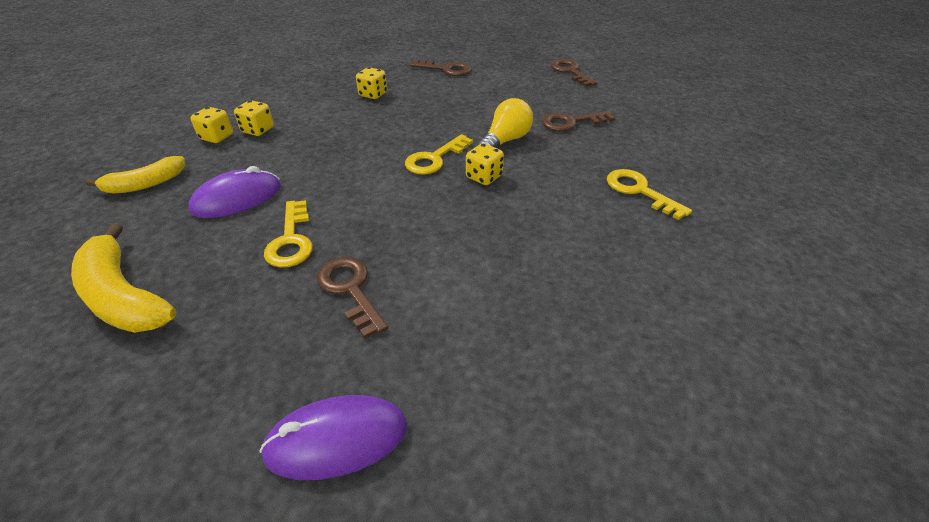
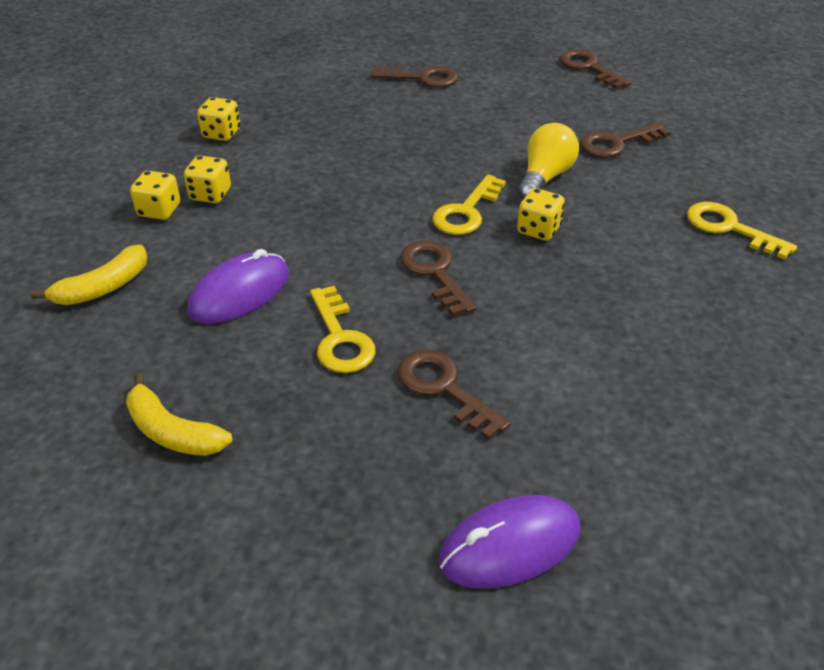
camera: 10 degrees left, 0 degrees up
(124, 296) = (172, 431): yellow banana -> yellow banana, size x0.65
(373, 94) = (340, 126): yellow dice -> yellow dice (221, 134)
(389, 200) = (435, 273): none -> brown key

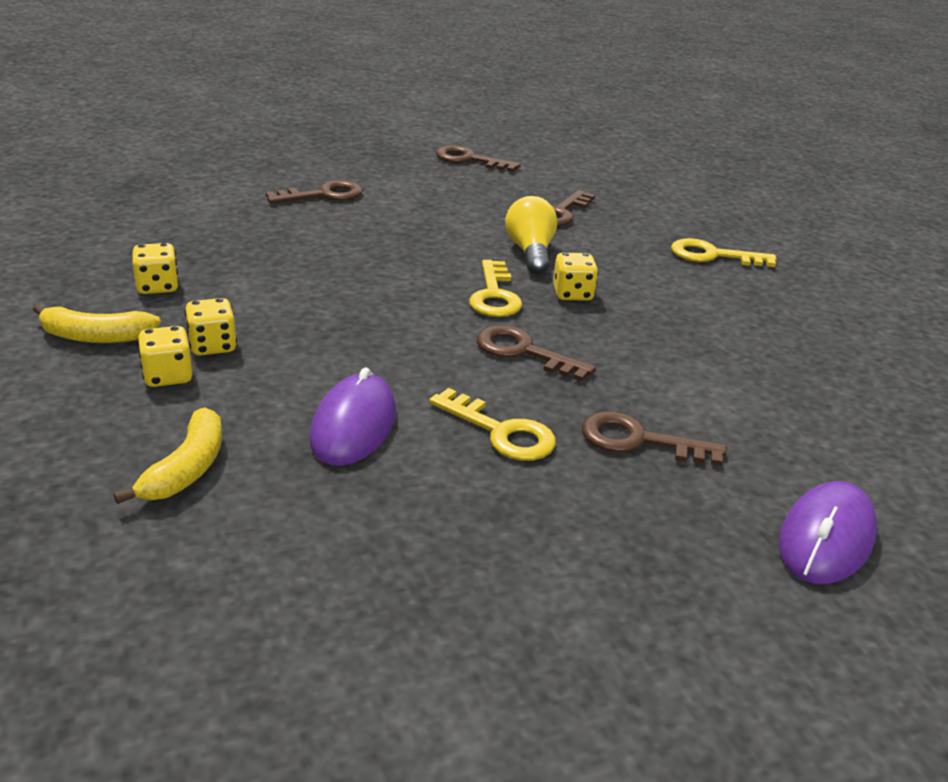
camera: 35 degrees left, 10 degrees down
(172, 431) = (431, 573): yellow banana -> yellow banana (95, 336)

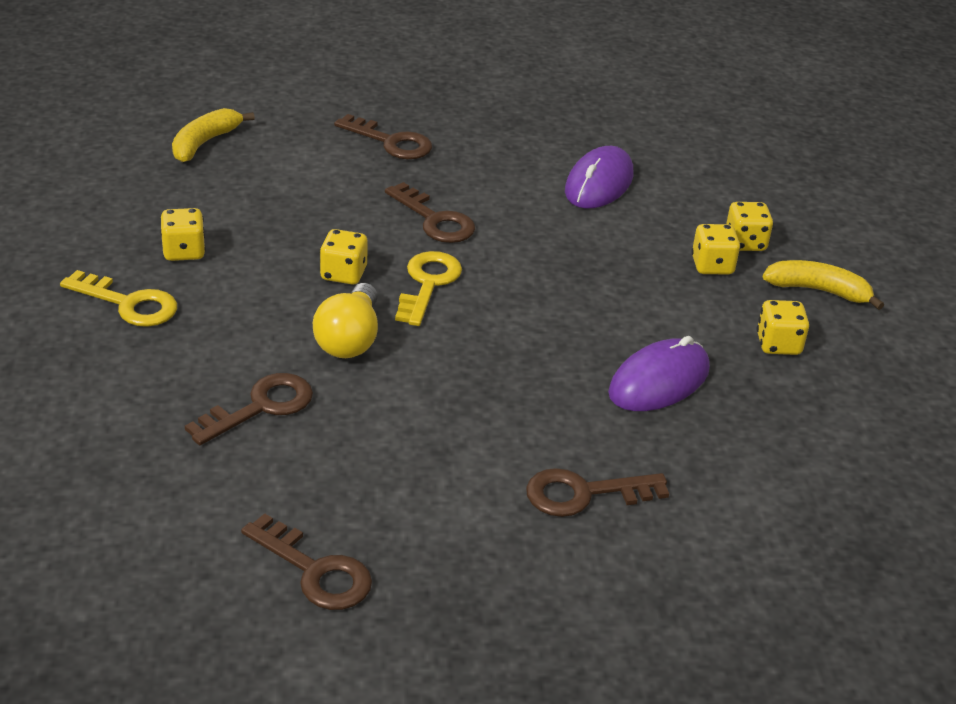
camera: 165 degrees left, 5 degrees up
(186, 469) = (717, 174): yellow banana -> yellow banana (205, 143)
(501, 432) = (490, 163): yellow key -> none
(719, 294) = (184, 251): none -> yellow dice
(826, 538) = (320, 77): purple mouse -> purple mouse (659, 381)

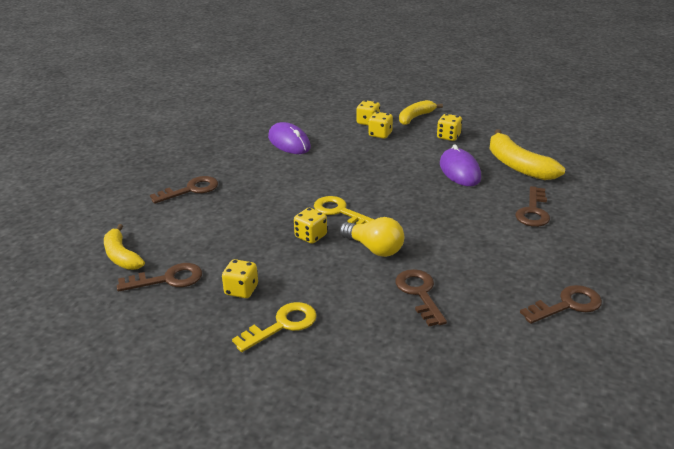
camera: 60 degrees left, 5 degrees down
(435, 220) = (282, 195): brown key -> brown key (168, 279)
(742, 450) = (518, 165): none -> yellow banana

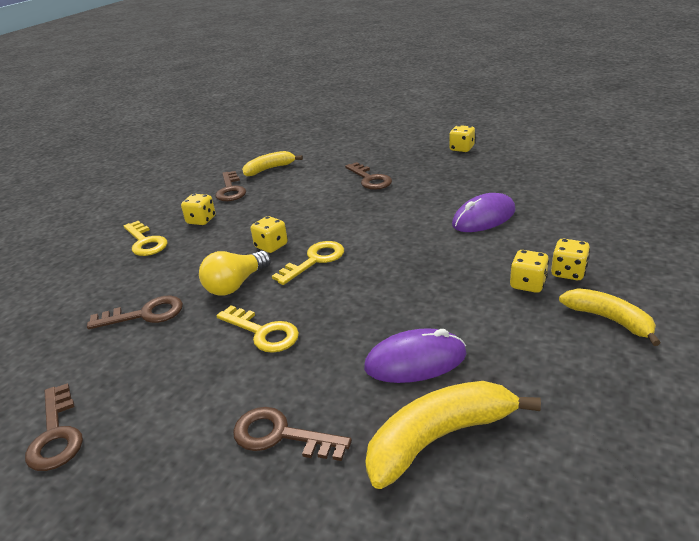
camera: 95 degrees right, 0 degrees up
(439, 227) = (263, 332): none -> yellow key
(448, 137) = (540, 355): yellow dice -> yellow dice (461, 149)

